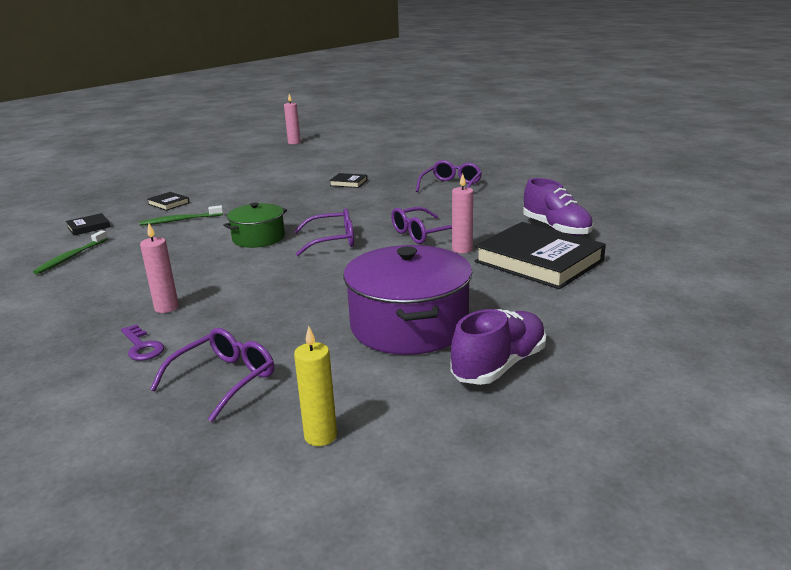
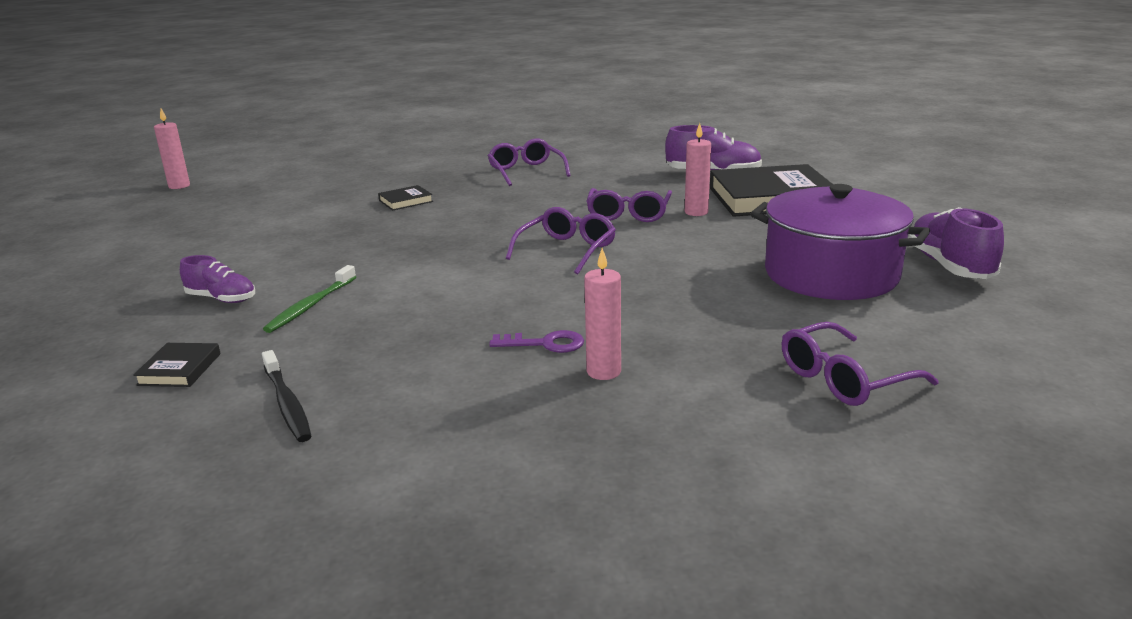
camera: 50 degrees left, 0 degrees up
(71, 257) = (287, 404): green toothbrush -> black toothbrush
(142, 346) = (697, 407): purple key -> purple key (545, 344)
(169, 203) = (221, 299): black book -> purple shoe
(224, 380) = (844, 379): purple glasses -> purple glasses turned 105 degrees counterclockwise
(258, 238) = (480, 279): green pot -> none
(320, 436) = (1006, 361): yellow candle -> none

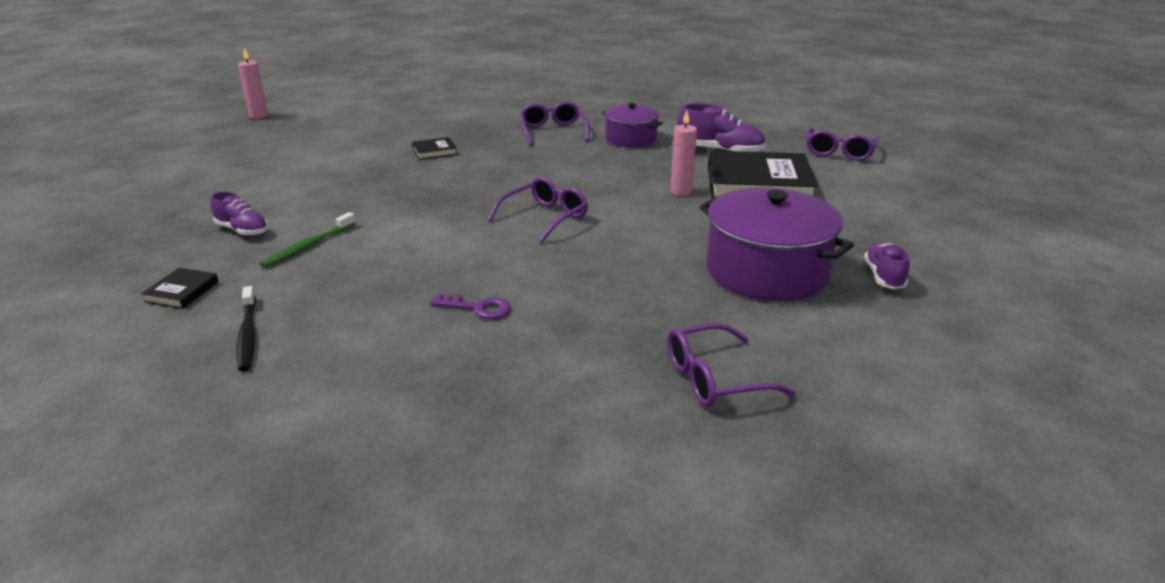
camera: 10 degrees right, 5 degrees up
(603, 372) = (512, 342): pink candle -> none
(613, 171) = (631, 139): none -> purple pot
(628, 214) = (619, 186): purple glasses -> purple glasses (839, 152)
(949, 266) = (884, 277): purple shoe -> purple shoe, size x0.64

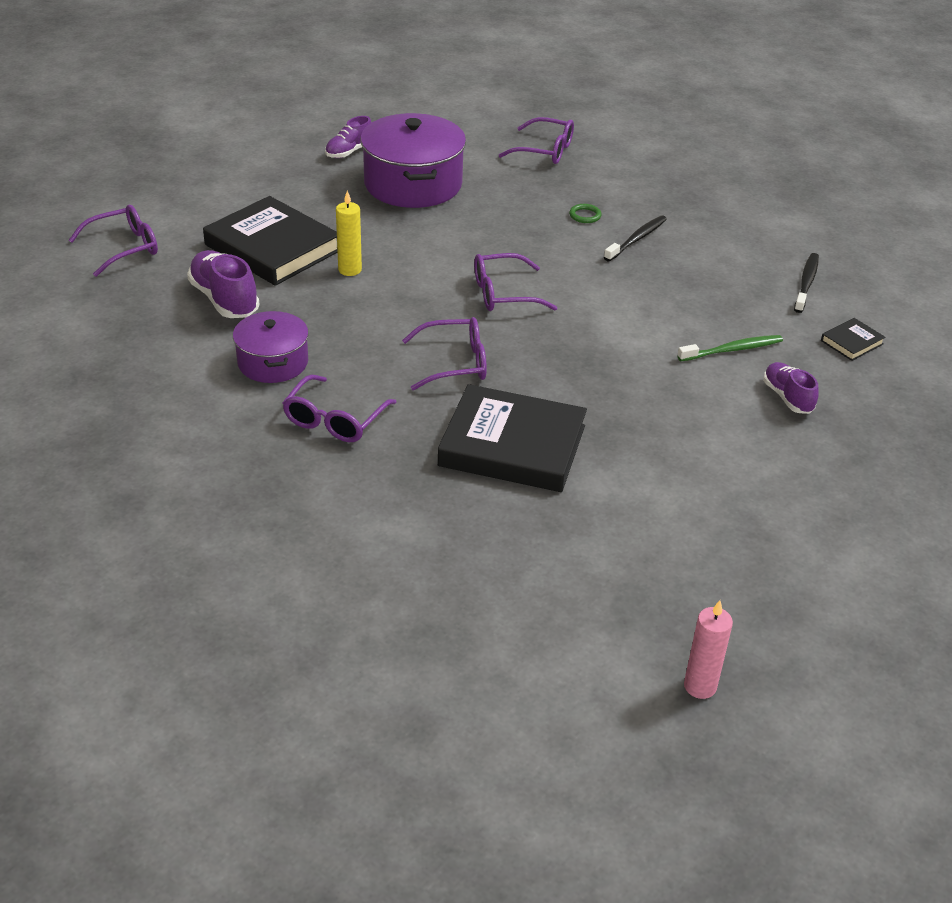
camera: 145 degrees left, 10 degrees up
(434, 151) = (512, 446): black book -> black book, size x2.33
(477, 308) = (637, 239): purple key -> black toothbrush
(521, 171) = (455, 363): none -> purple glasses
(559, 311) = (585, 215): none -> green ring
(681, 191) = (350, 270): pink candle -> yellow candle

